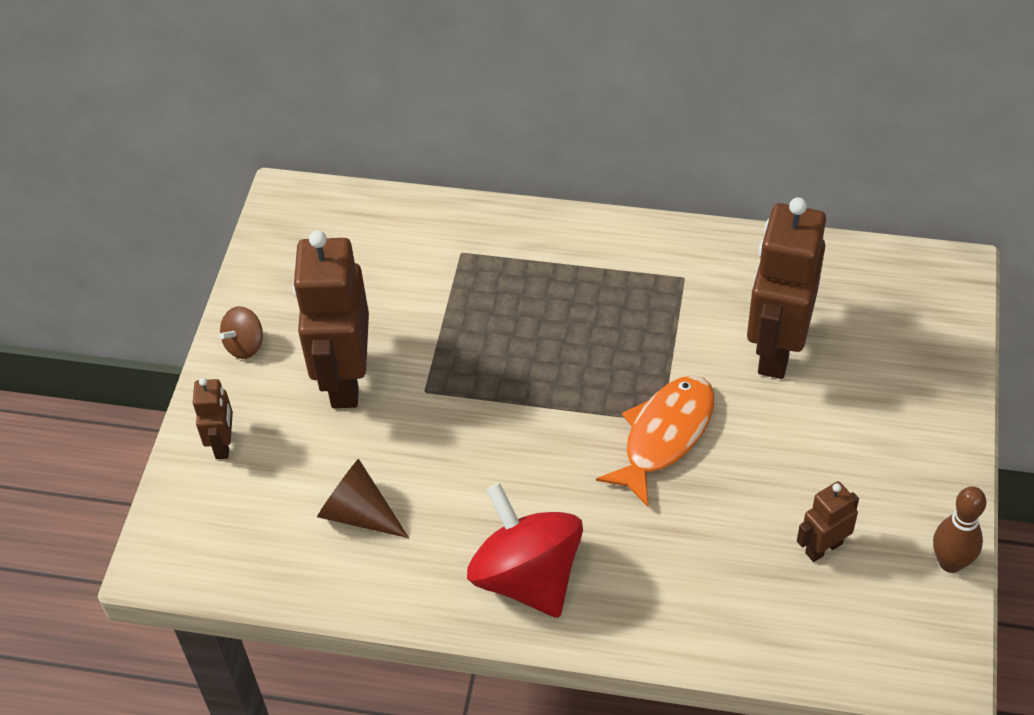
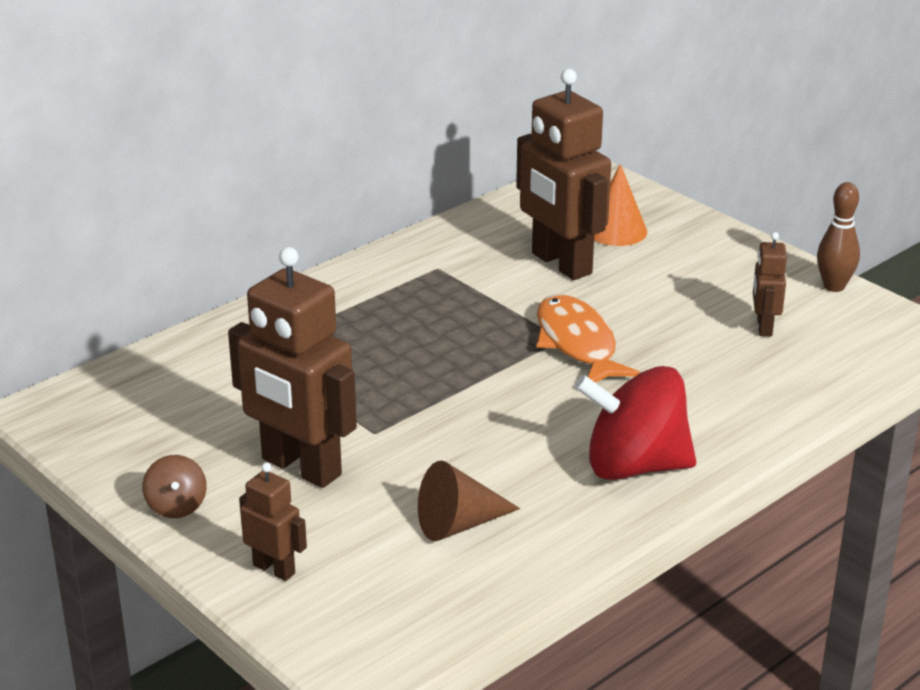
camera: 55 degrees left, 20 degrees down
(873, 352) = (616, 230): none -> orange cone

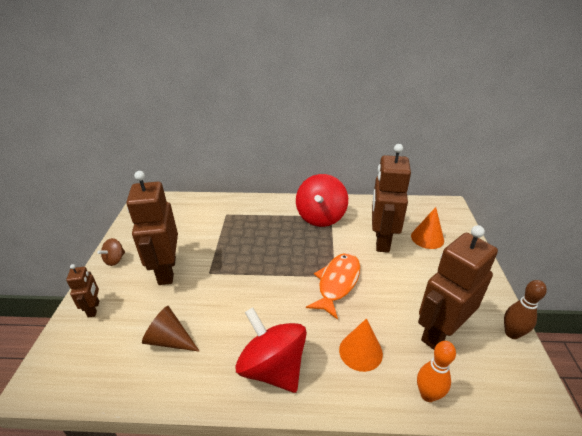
camera: 45 degrees right, 5 degrees up
(424, 276) = (321, 217): none -> red spinning top
(707, 393) = (360, 351): none -> orange cone
(764, 327) = (439, 332): brown robot -> brown robot, size x2.06
(821, 387) = (428, 395): none -> orange bowling pin

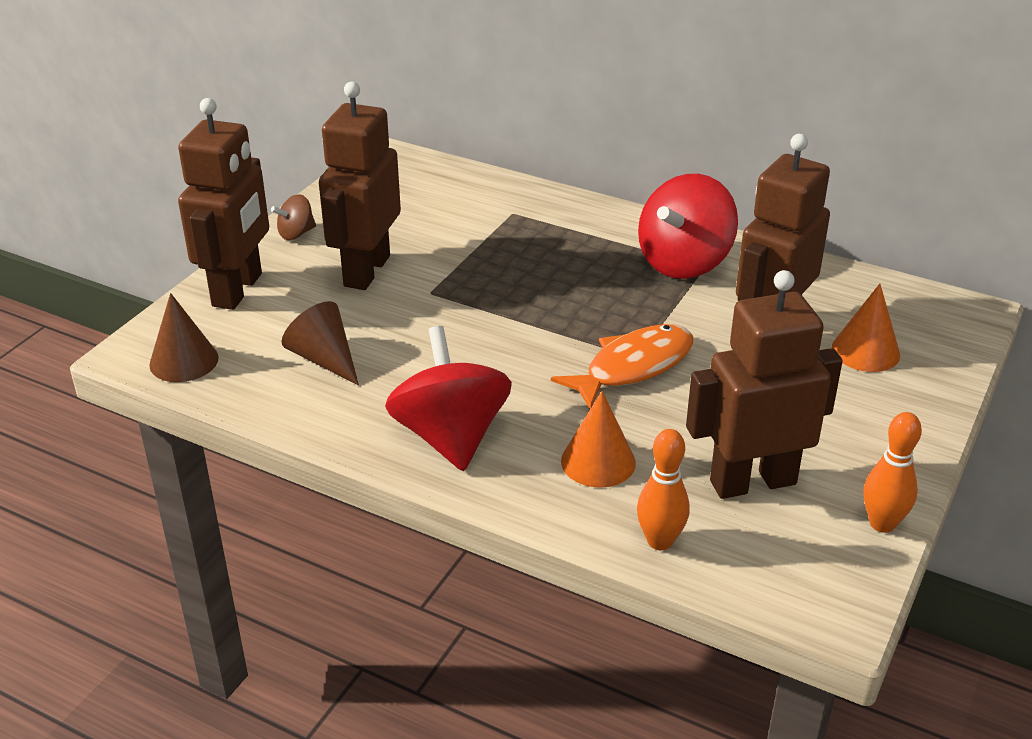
camera: 25 degrees right, 0 degrees up
(76, 376) = (184, 361): none -> brown cone
(94, 309) = (238, 290): brown robot -> brown robot, size x2.06
(511, 333) = (882, 523): brown bowling pin -> orange bowling pin

